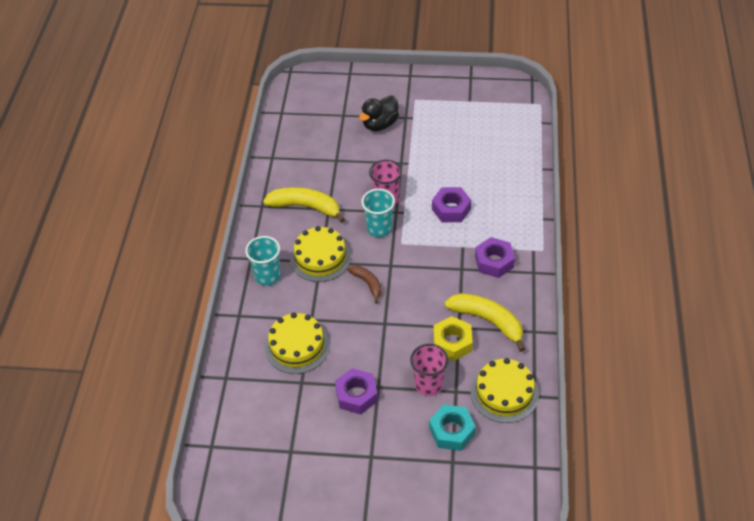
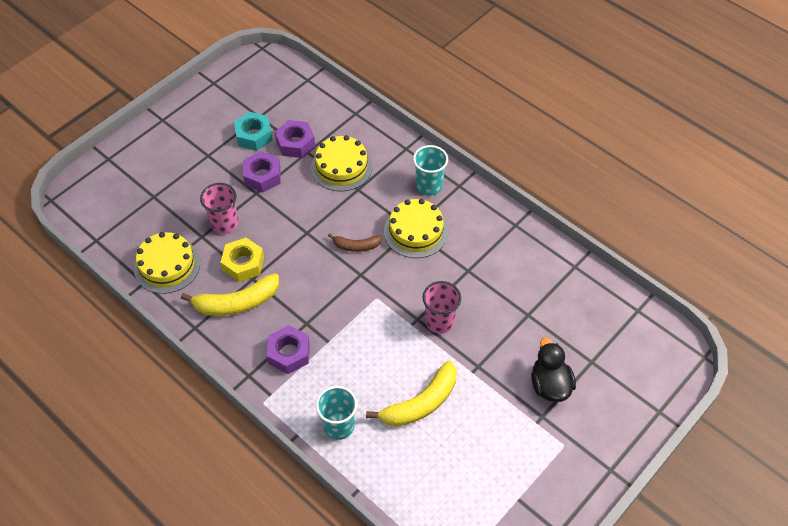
camera: 125 degrees right, 5 degrees up
(306, 207) = (485, 255): yellow banana -> yellow banana (420, 403)
(379, 228) = (409, 293): turquoise cup -> turquoise cup (339, 426)
(451, 209) = (380, 365): purple nut -> purple nut (295, 143)
(451, 431) = (174, 211): turquoise nut -> turquoise nut (254, 135)

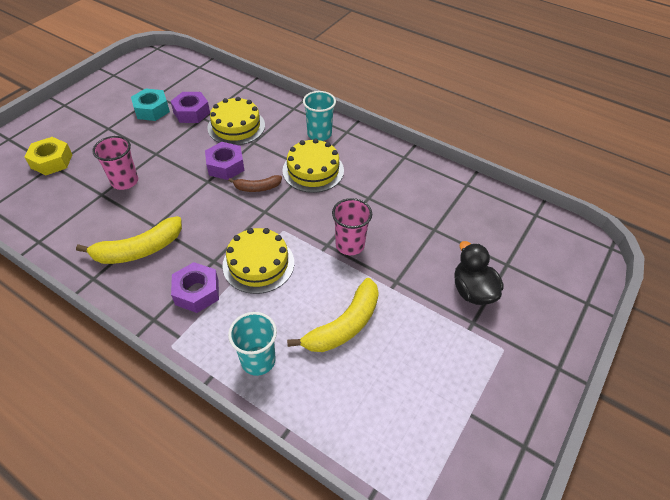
camera: 10 degrees left, 5 degrees down
(167, 265) = (64, 223): yellow cake -> yellow cake (258, 264)
(243, 264) = (145, 214): yellow nut -> yellow nut (52, 161)
(262, 176) = (161, 140): purple nut -> purple nut (225, 166)

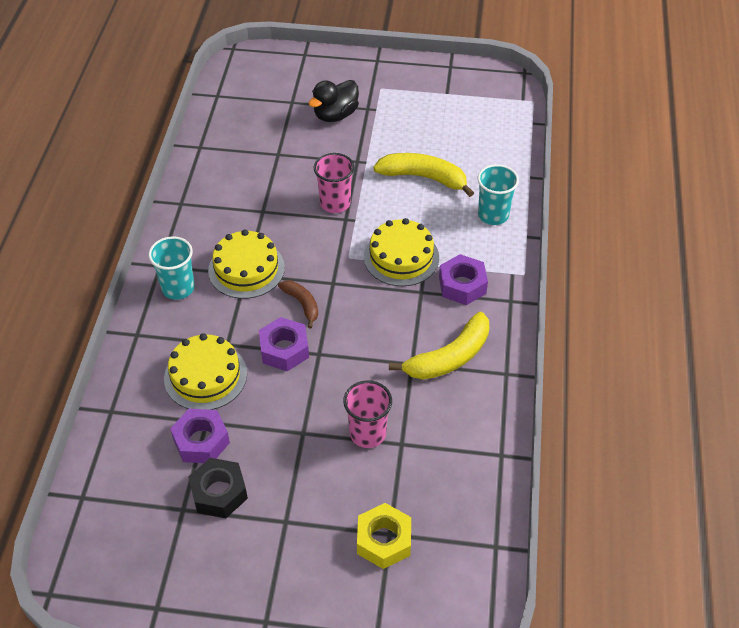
camera: 115 degrees left, 0 degrees up
(139, 250) = (449, 357): yellow banana -> yellow banana turned 105 degrees clockwise
(152, 110) = (219, 493): turquoise nut -> black nut

